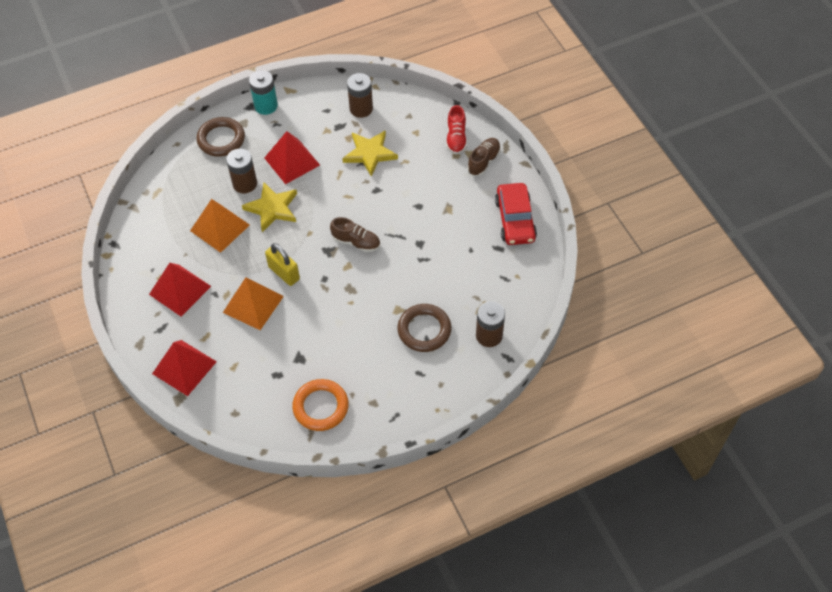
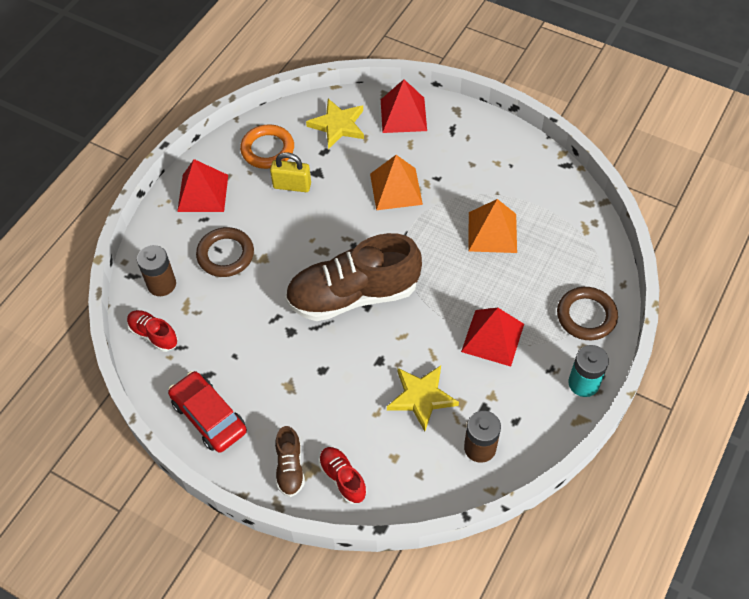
camera: 145 degrees right, 0 degrees up
(180, 290) = (469, 163): red pyramid -> red pyramid (203, 193)
(245, 184) = (514, 286): brown battery -> none
(272, 208) = (463, 278): yellow star -> yellow star (338, 125)
(284, 273) = (394, 228): yellow padlock -> yellow padlock (292, 185)
(356, 242) = (353, 295): brown shoe -> brown shoe, size x2.24
(519, 298) = (153, 335): none -> red shoe

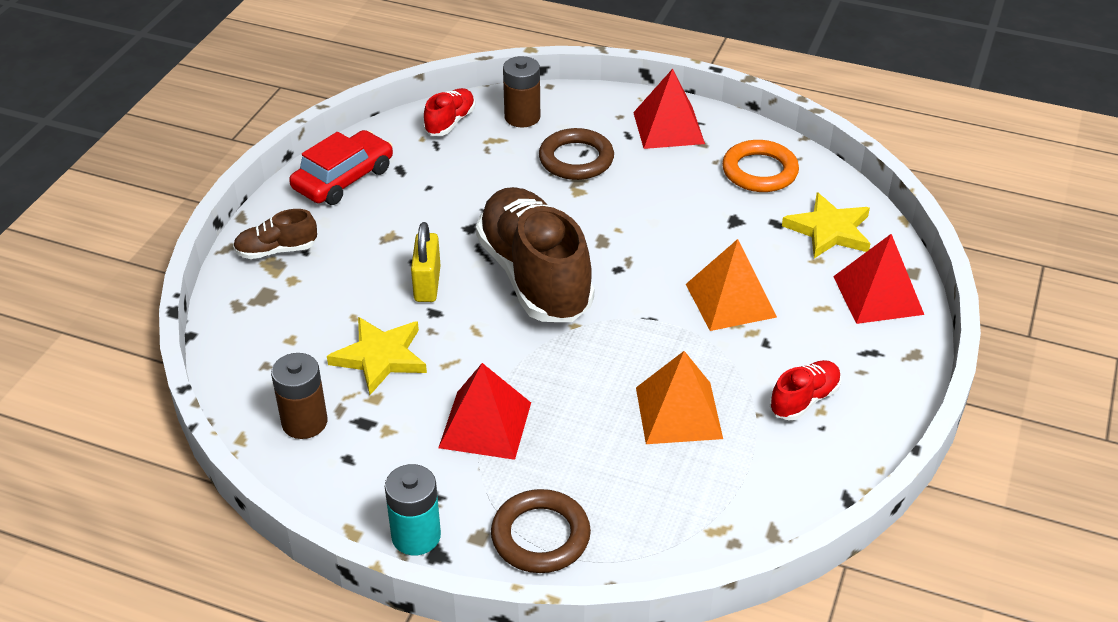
camera: 80 degrees right, 15 degrees down
(292, 185) = (704, 200): yellow padlock -> yellow padlock (427, 284)
(342, 478) = (261, 296): red shoe -> red shoe (804, 400)

